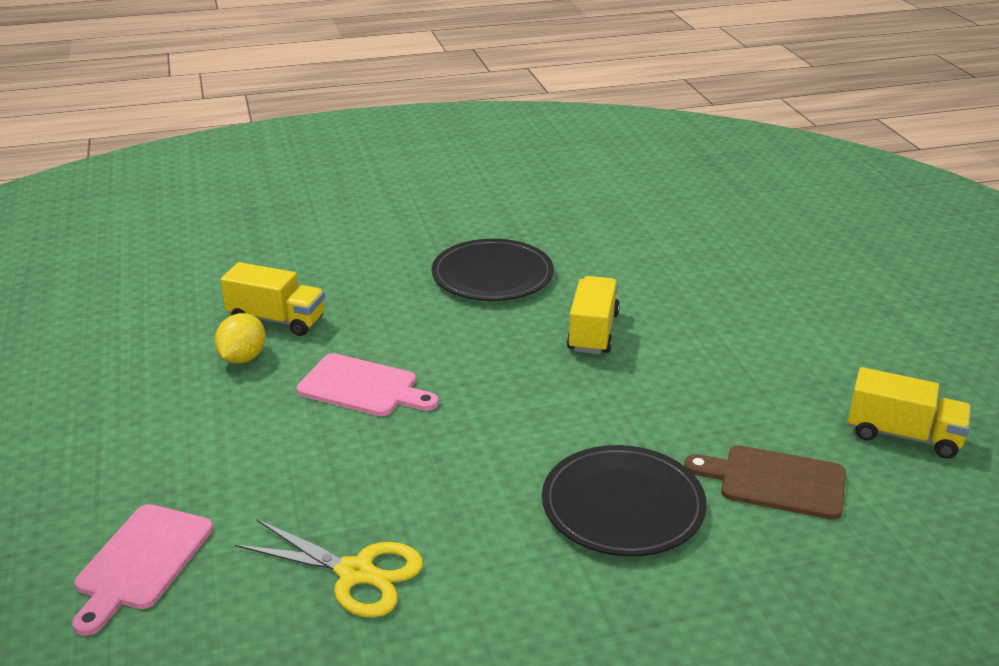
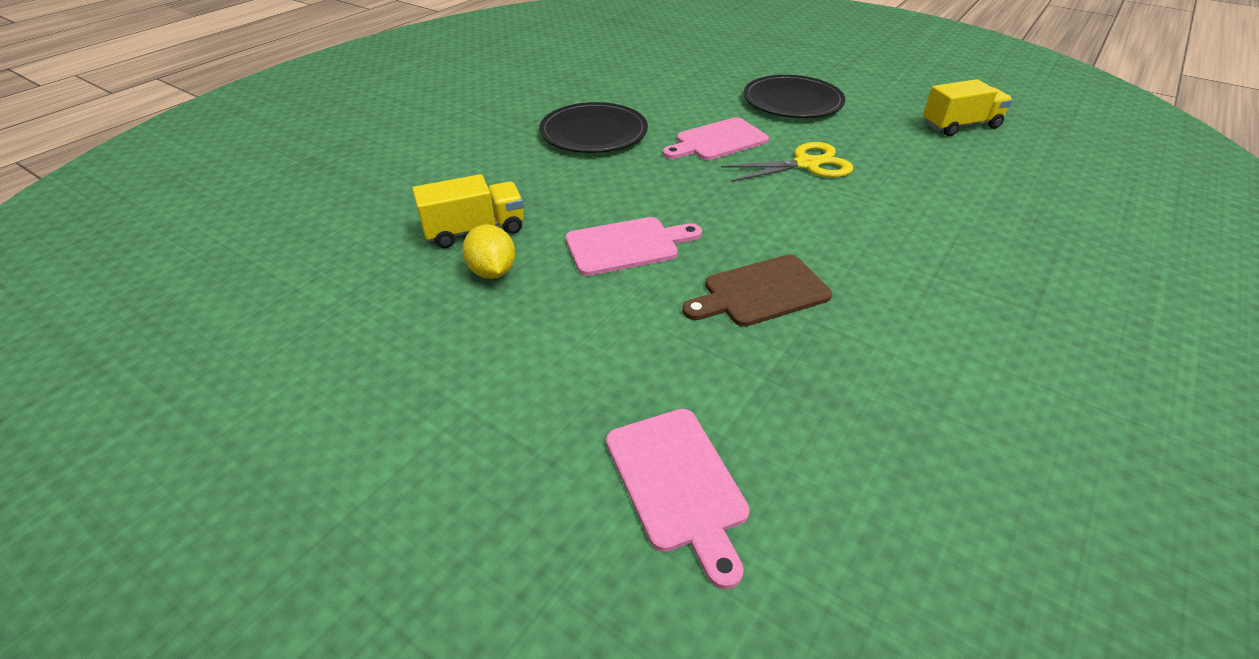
camera: 40 degrees left, 10 degrees up
(356, 573) = (845, 376): yellow scissors -> yellow scissors (806, 164)
(592, 332) = (717, 141): yellow truck -> pink cutting board
(623, 505) = (910, 233): black plate -> black plate (792, 101)
(775, 482) = (952, 178): brown cutting board -> brown cutting board (761, 292)

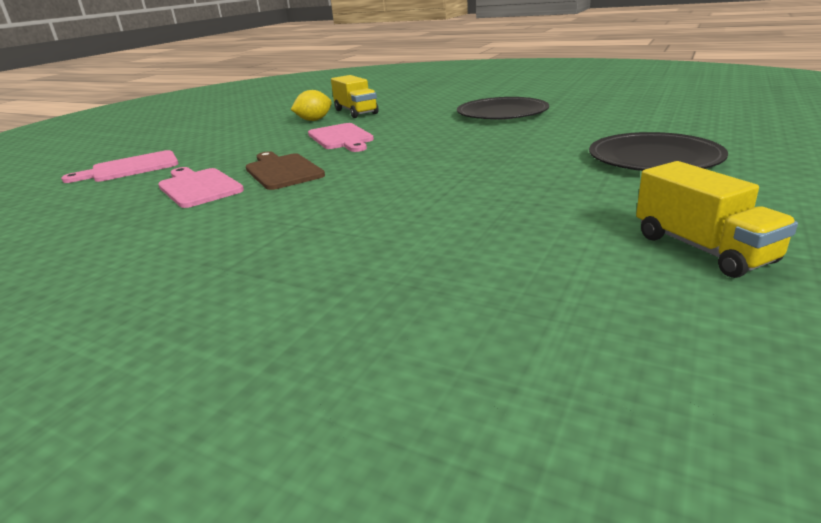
camera: 85 degrees right, 15 degrees down
(717, 141) = (518, 142): pink cutting board -> pink cutting board (198, 187)
(806, 164) = (494, 172): yellow scissors -> none

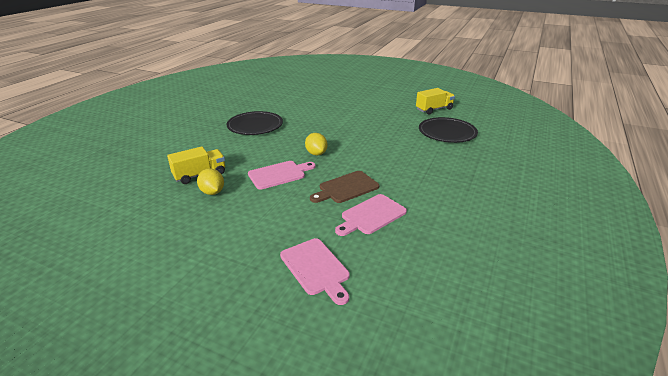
camera: 95 degrees left, 5 degrees up
(400, 149) = (316, 153): none -> yellow lemon
(654, 158) = (353, 104): black plate -> black plate (447, 132)

